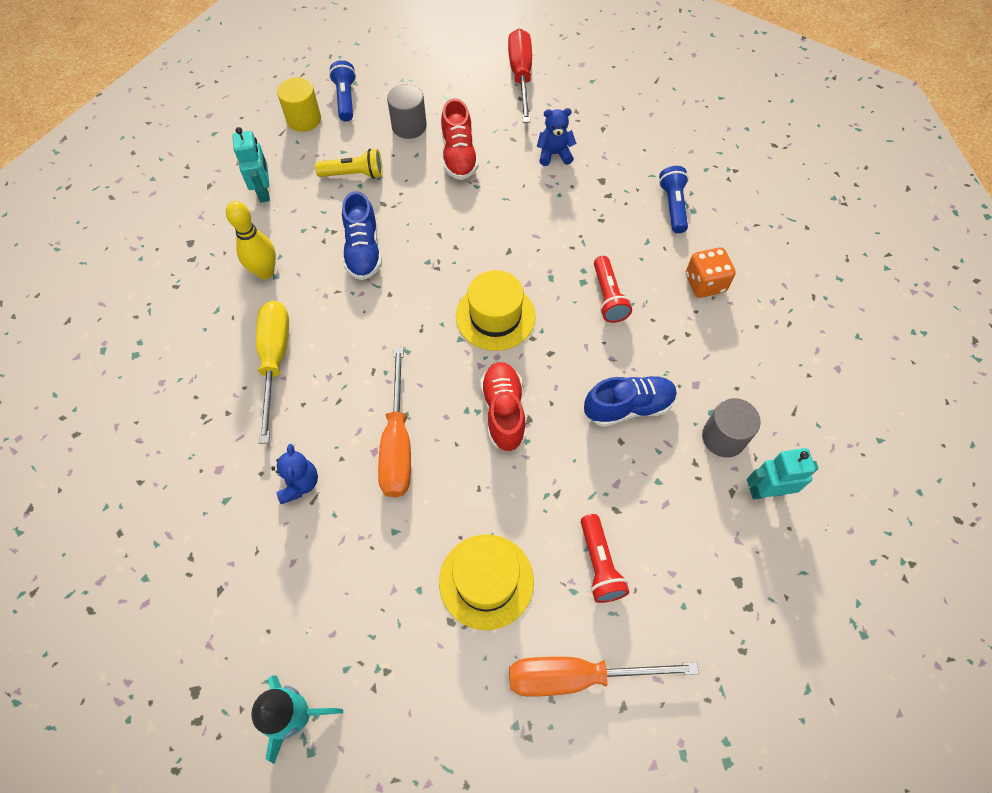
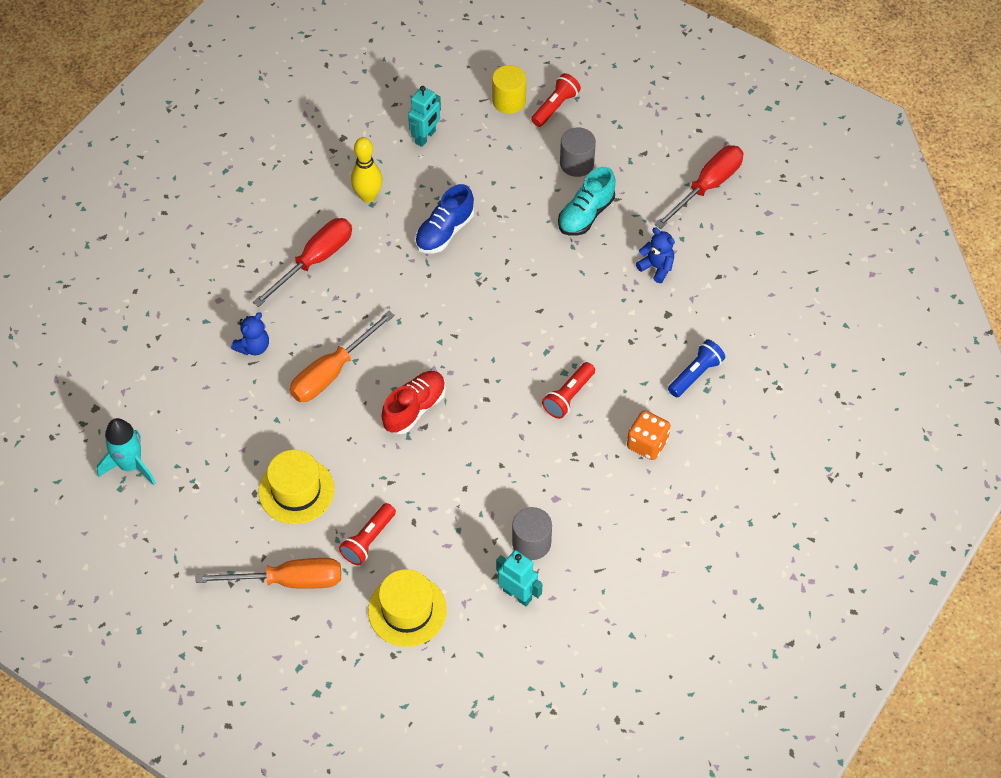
camera: 45 degrees right, 5 degrees down
(275, 360) = (315, 260): yellow screwdriver -> red screwdriver
(345, 99) = (555, 107): blue flashlight -> red flashlight
(354, 174) = (498, 171): yellow flashlight -> none
(459, 156) = (586, 214): red shoe -> turquoise shoe
(495, 316) = (479, 346): yellow hat -> yellow hat (407, 610)
(577, 676) = (288, 581): orange screwdriver -> orange screwdriver turned 135 degrees clockwise
(628, 407) = (494, 473): blue shoe -> none

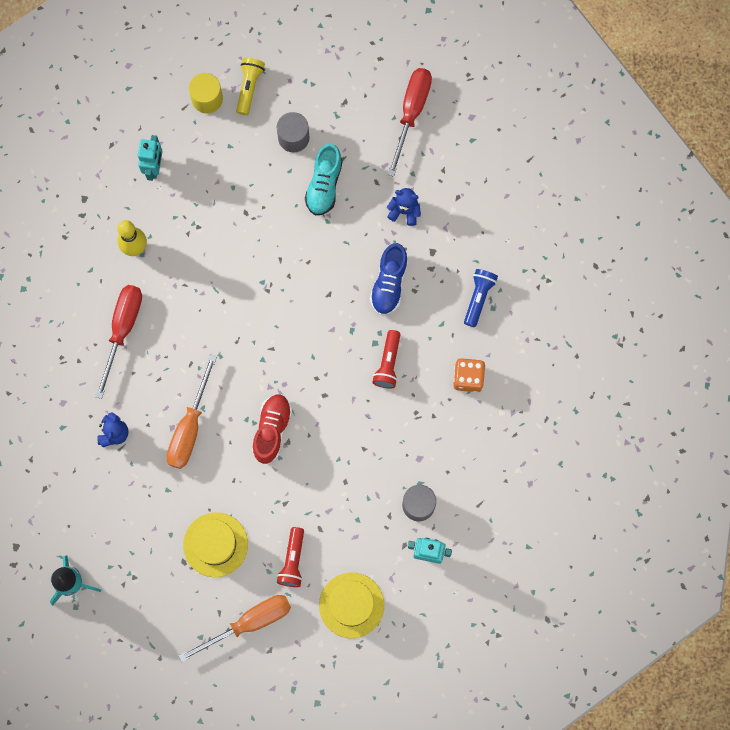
camera: 25 degrees left, 20 degrees up
(444, 232) = (216, 254): blue shoe -> blue shoe (389, 284)
(555, 107) = (249, 87): red flashlight -> yellow flashlight

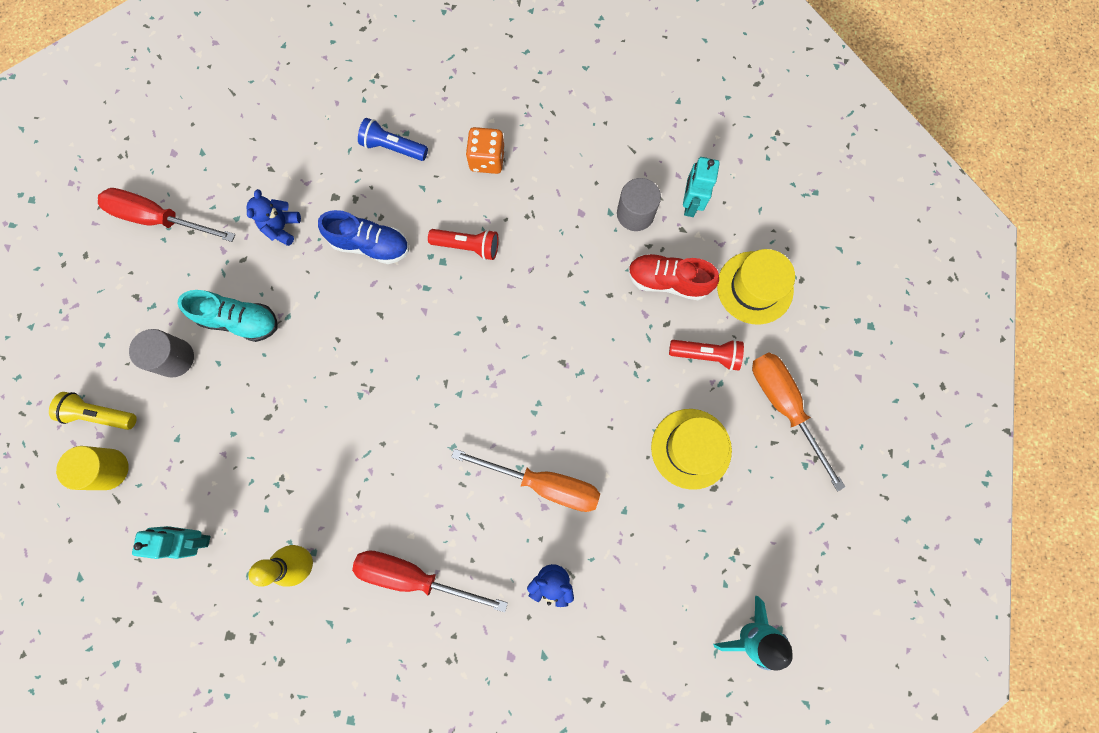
camera: 90 degrees left, 0 degrees up
(272, 430) = (547, 381): red shoe -> red shoe (668, 281)

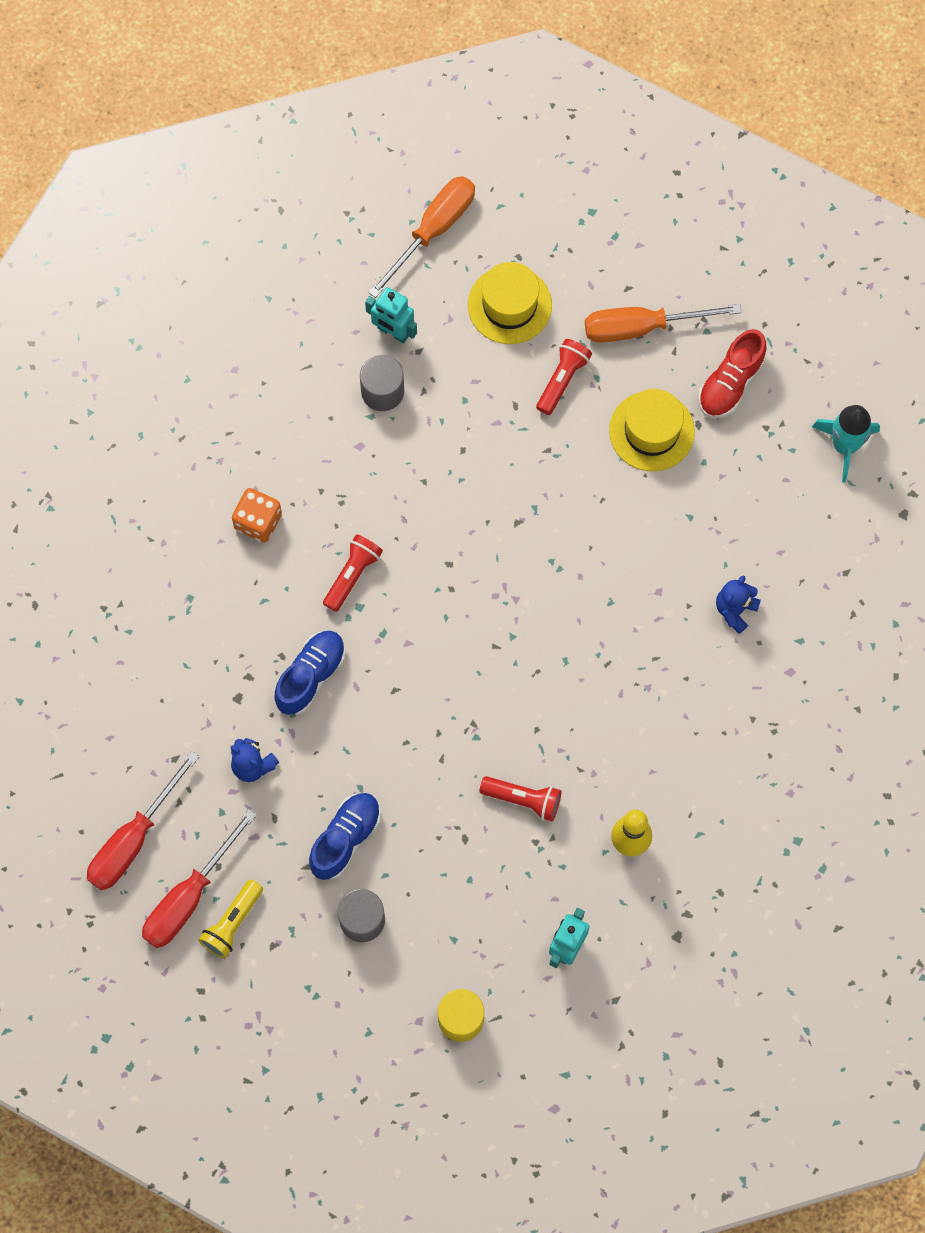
camera: 70 degrees left, 5 degrees down
(100, 414) = (396, 1014): yellow flashlight -> yellow flashlight (232, 923)
(240, 320) = (345, 838): turquoise shoe -> blue shoe
(316, 454) = (523, 799): none -> red flashlight
(393, 147) = (203, 617): blue flashlight -> none
(414, 576) = (682, 738): red screwdriver -> red screwdriver (133, 839)
(544, 483) = (635, 584): orange screwdriver -> orange screwdriver (433, 230)
(668, 281) = (470, 387): red shoe -> red shoe (730, 383)

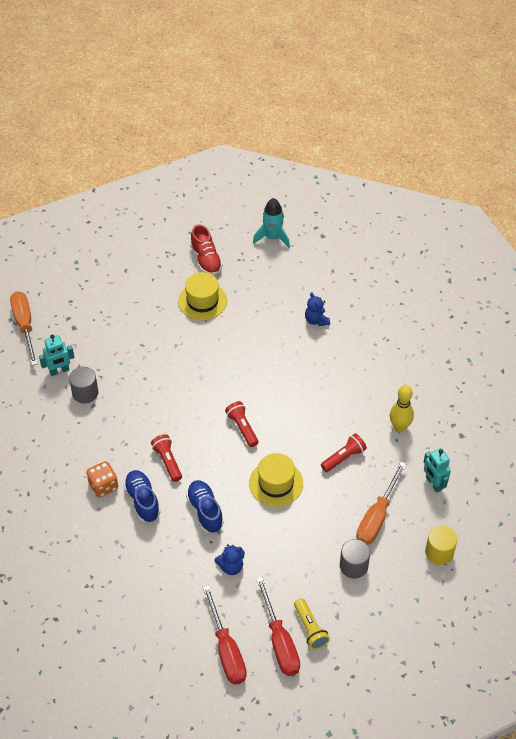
camera: 55 degrees left, 20 degrees down
(345, 838) = (304, 547): blue shoe -> blue shoe (142, 501)
(509, 305) = (90, 318): yellow hat -> yellow hat (276, 483)
(562, 380) = (146, 319): red flashlight -> red flashlight (242, 428)
(641, 327) = (149, 276): orange screwdriver -> orange screwdriver (377, 517)

